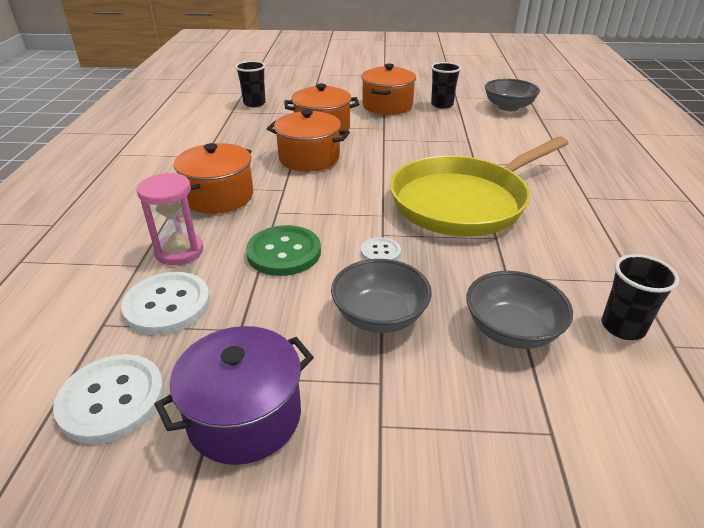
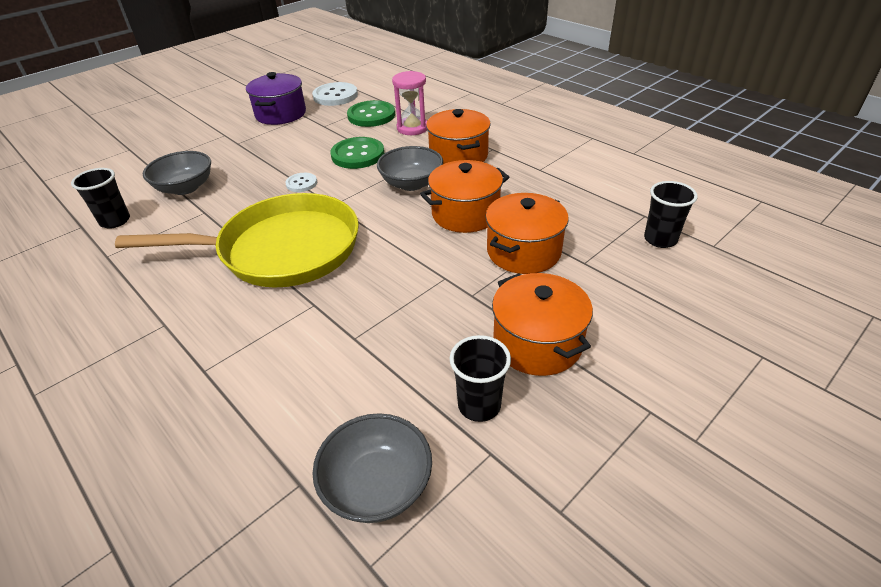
camera: 135 degrees right, 5 degrees up
(167, 305) = (371, 115): white button -> green button
(380, 316) = (264, 159): grey bowl -> grey bowl (411, 183)
(464, 202) = (281, 250): yellow pan -> yellow pan turned 75 degrees clockwise

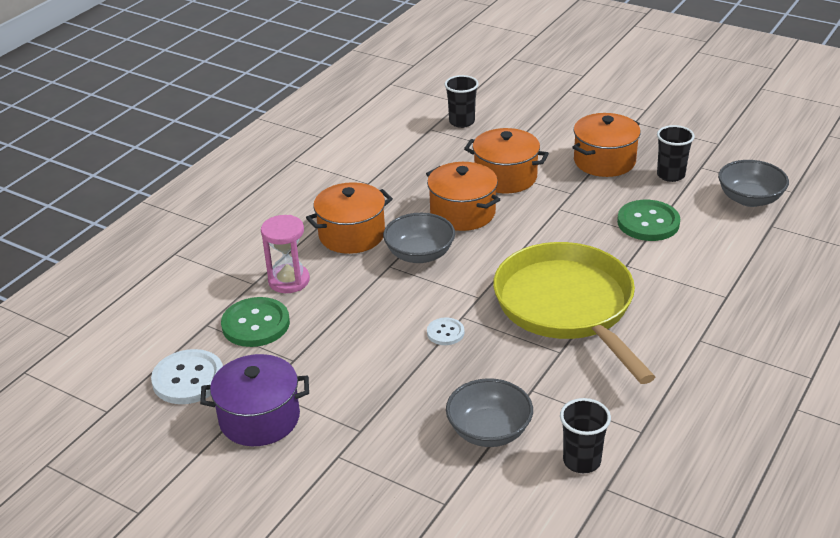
camera: 105 degrees left, 5 degrees down
(358, 155) = (367, 307): green button -> green button (648, 222)

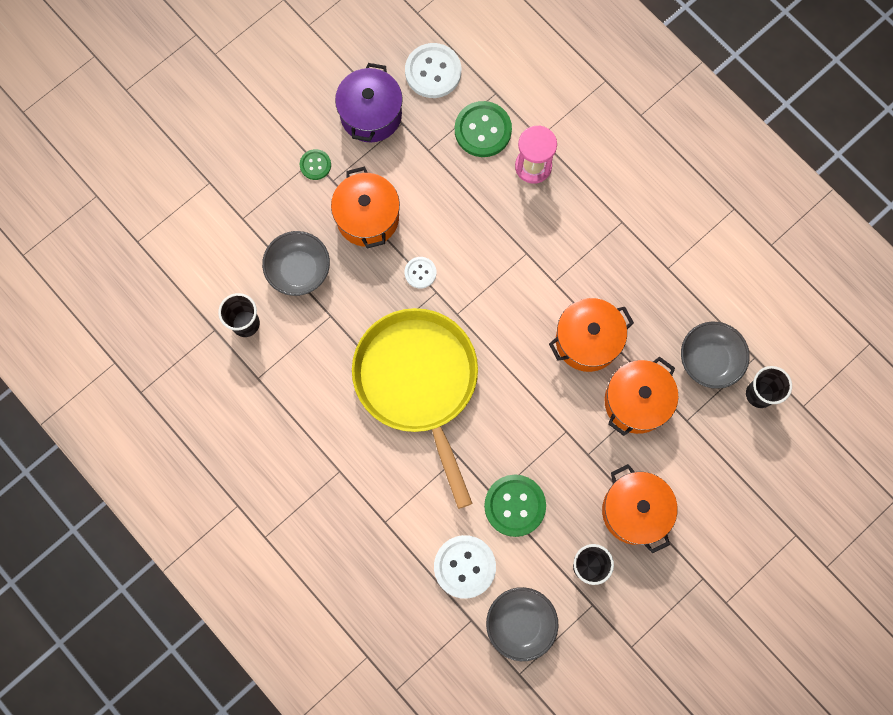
camera: 105 degrees right, 40 degrees up
(344, 452) = (315, 165): none -> green button
(352, 235) = (584, 233): orange pot -> orange pot (367, 217)
(420, 254) = (534, 283): grey bowl -> grey bowl (709, 360)
(567, 307) = (418, 382): yellow pan -> yellow pan turned 105 degrees counterclockwise
(727, 239) = (464, 567): none -> white button

